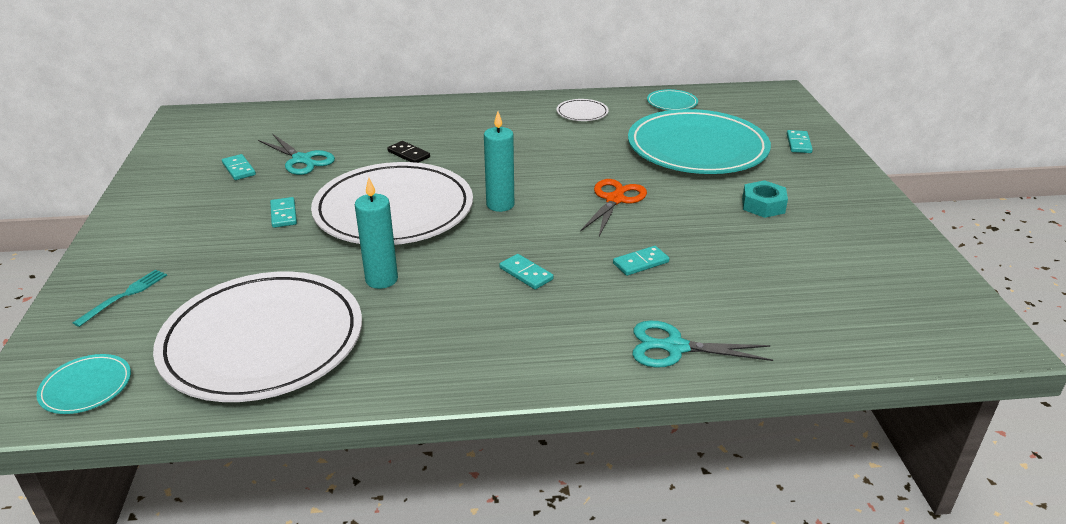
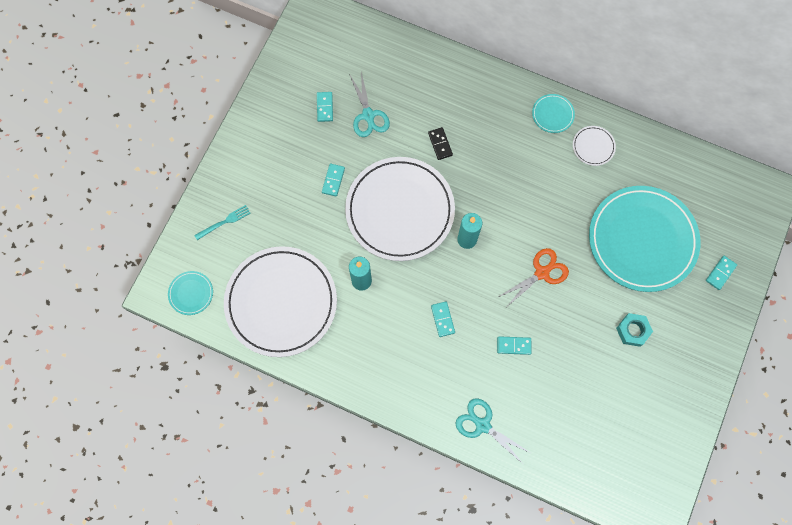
camera: 30 degrees right, 40 degrees up
(672, 103) = (672, 166): turquoise plate -> turquoise plate (552, 114)

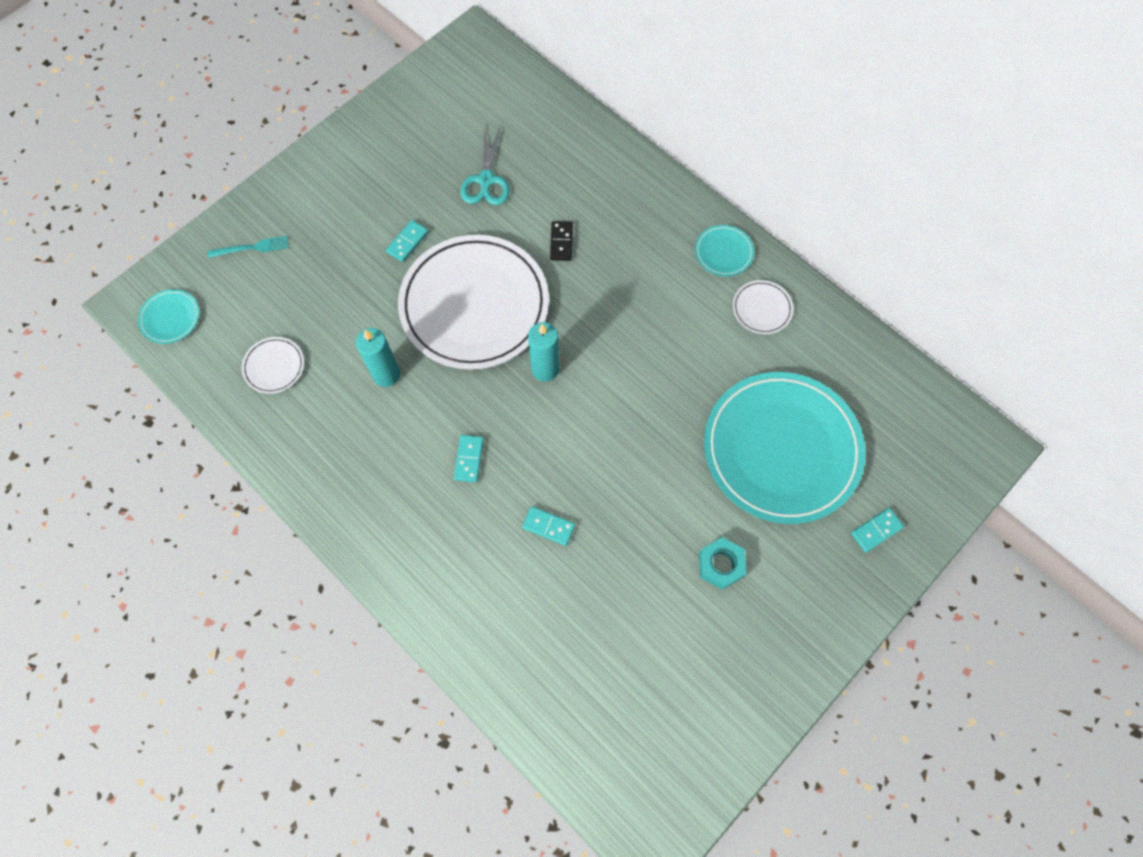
camera: 20 degrees right, 5 degrees down
(281, 302) = (274, 366): white plate -> white plate, size x0.40
(325, 107) = (437, 154): turquoise domino -> none
(483, 425) = (461, 617): turquoise scissors -> none
(542, 273) = (626, 445): orange scissors -> none

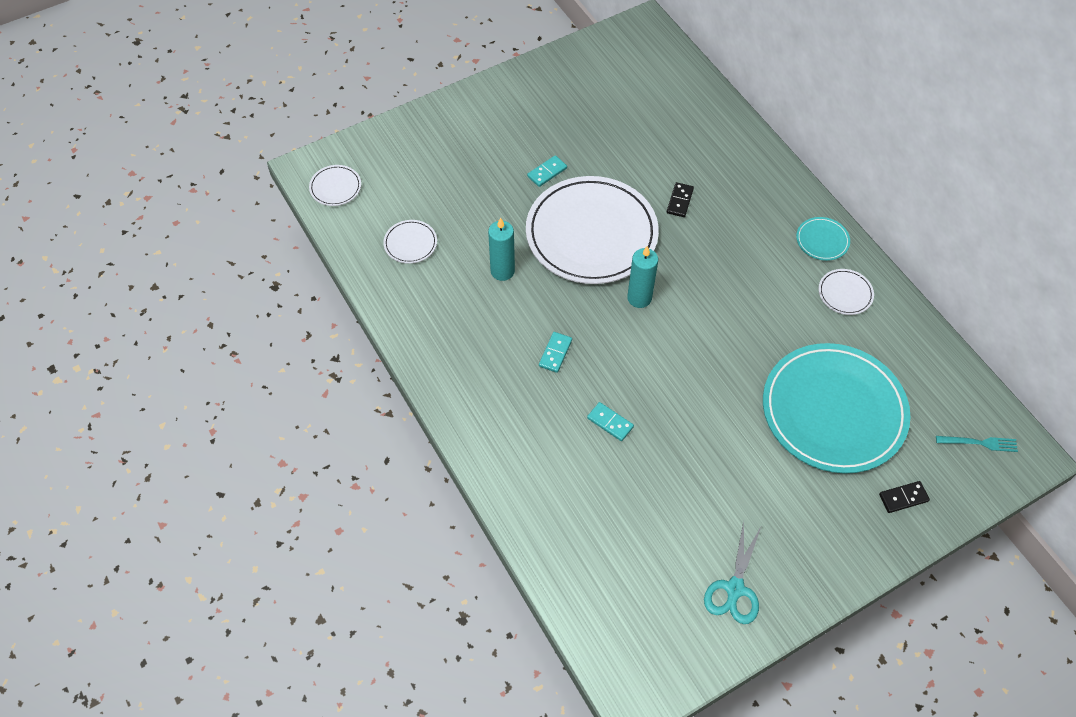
camera: 15 degrees right, 10 degrees down
(170, 318) = (335, 187): turquoise plate -> white plate
(252, 248) = (416, 148): turquoise fork -> turquoise fork (980, 443)
(486, 180) = (627, 138): turquoise scissors -> turquoise scissors (735, 589)
(721, 565) = (754, 490): turquoise nut -> none
(876, 530) = (903, 498): turquoise domino -> black domino

